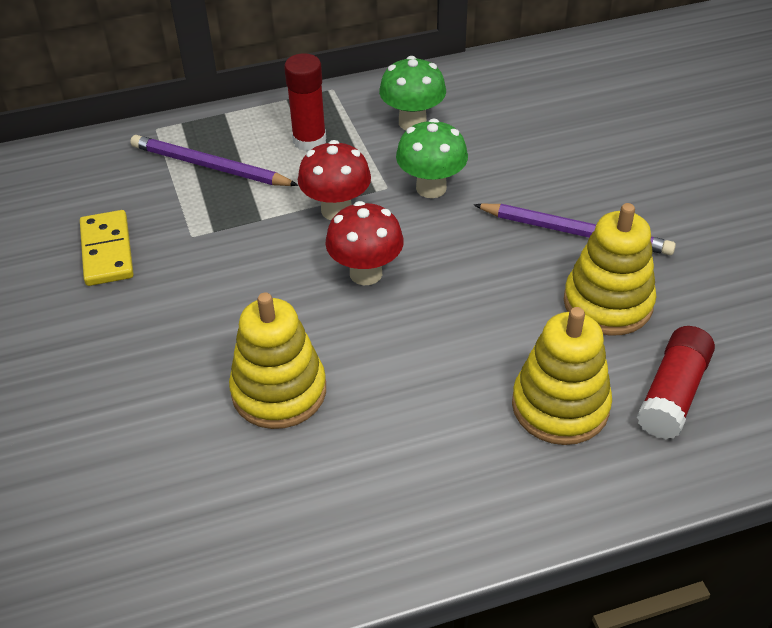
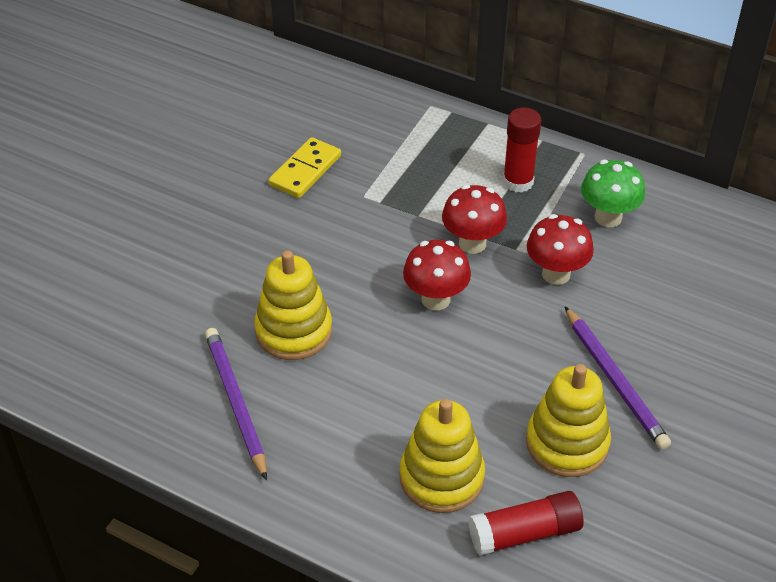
camera: 45 degrees right, 0 degrees up
(210, 166) = (431, 156): purple pencil -> purple pencil (235, 403)
(431, 188) = (556, 274): green mushroom -> red mushroom

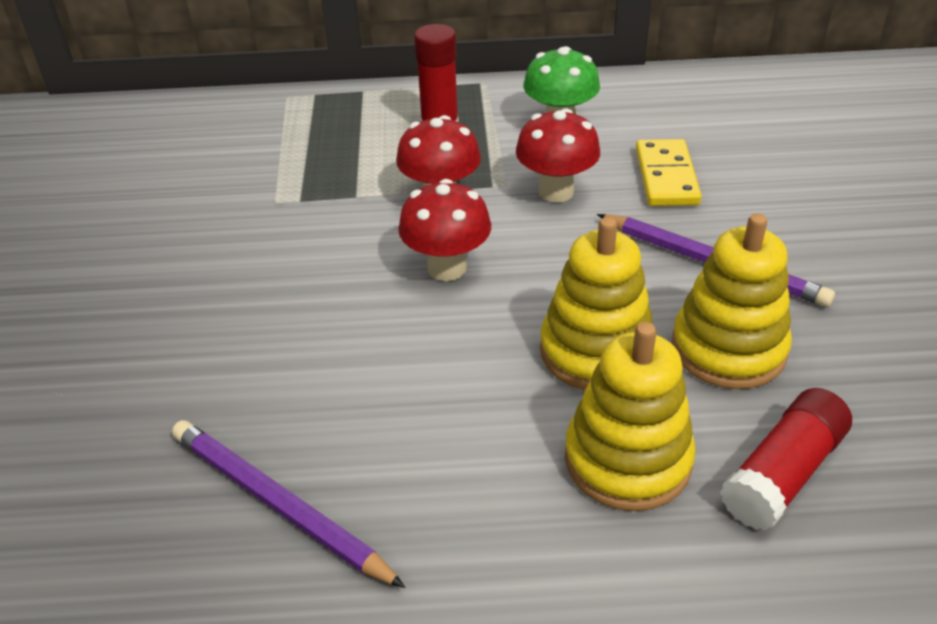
camera: 30 degrees left, 5 degrees down
(293, 331) = (296, 377): yellow stacking toy -> yellow stacking toy (596, 351)
(305, 171) = (183, 203): yellow domino -> yellow domino (666, 177)

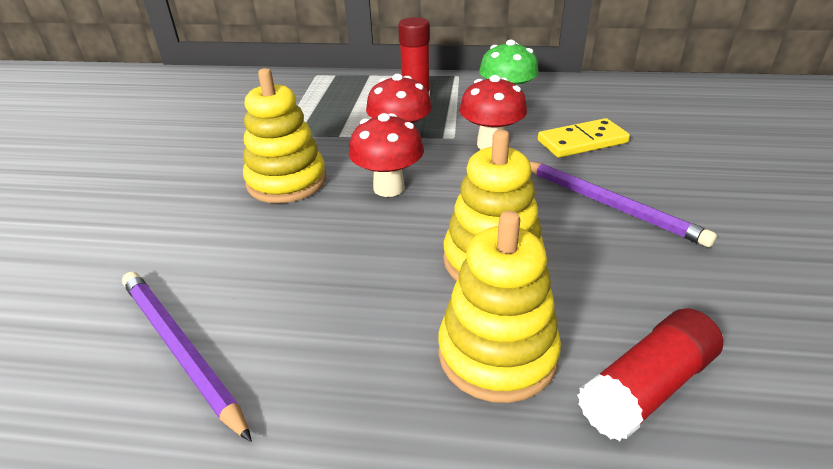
camera: 10 degrees right, 5 degrees down
(666, 177) = (582, 142): yellow domino -> yellow domino turned 60 degrees clockwise
(728, 349) = (611, 271): yellow stacking toy -> yellow stacking toy (287, 181)

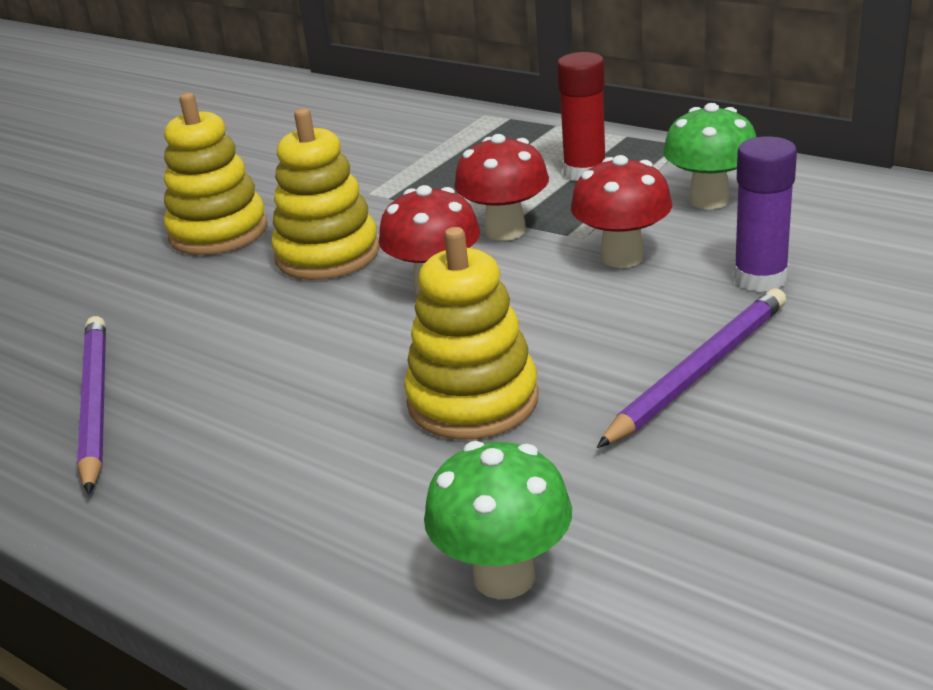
camera: 30 degrees right, 5 degrees down
(497, 354) = (379, 496): yellow stacking toy -> yellow stacking toy (218, 232)
(582, 142) = (760, 278): yellow domino -> purple glue stick
(609, 204) = (698, 371): purple pencil -> purple pencil turned 120 degrees counterclockwise
(646, 387) = (504, 576): red glue stick -> green mushroom

